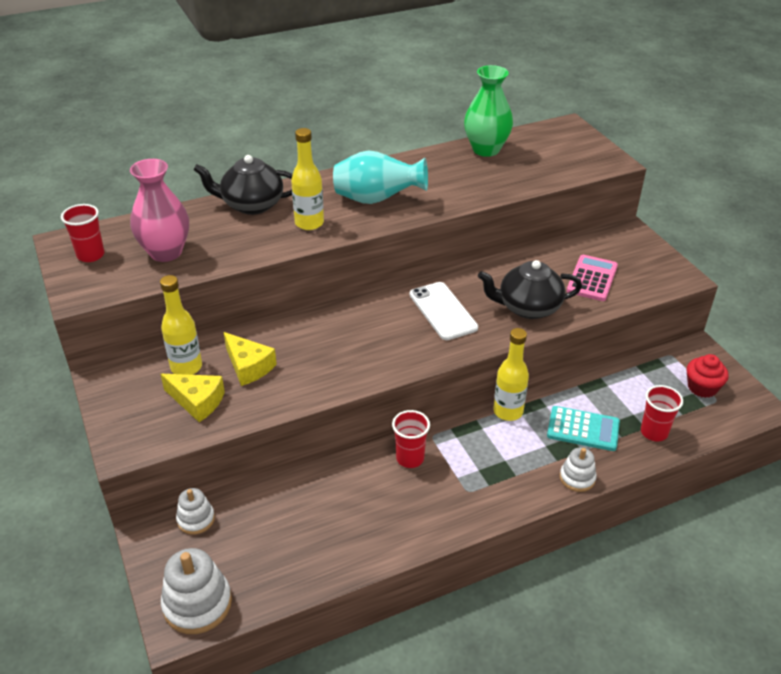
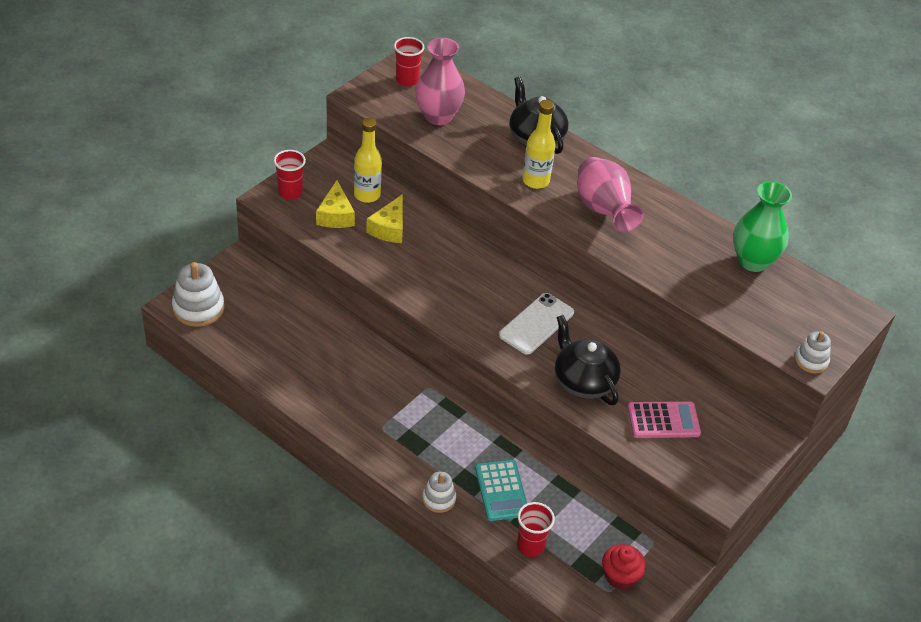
camera: 60 degrees right, 5 degrees up
(196, 519) = (266, 278): white stacking toy -> white stacking toy (811, 361)
(377, 200) = (603, 211): turquoise vase -> pink vase
(410, 458) = (395, 380): red cup -> red cup (290, 192)
(508, 411) = (490, 431): yellow bottle -> none

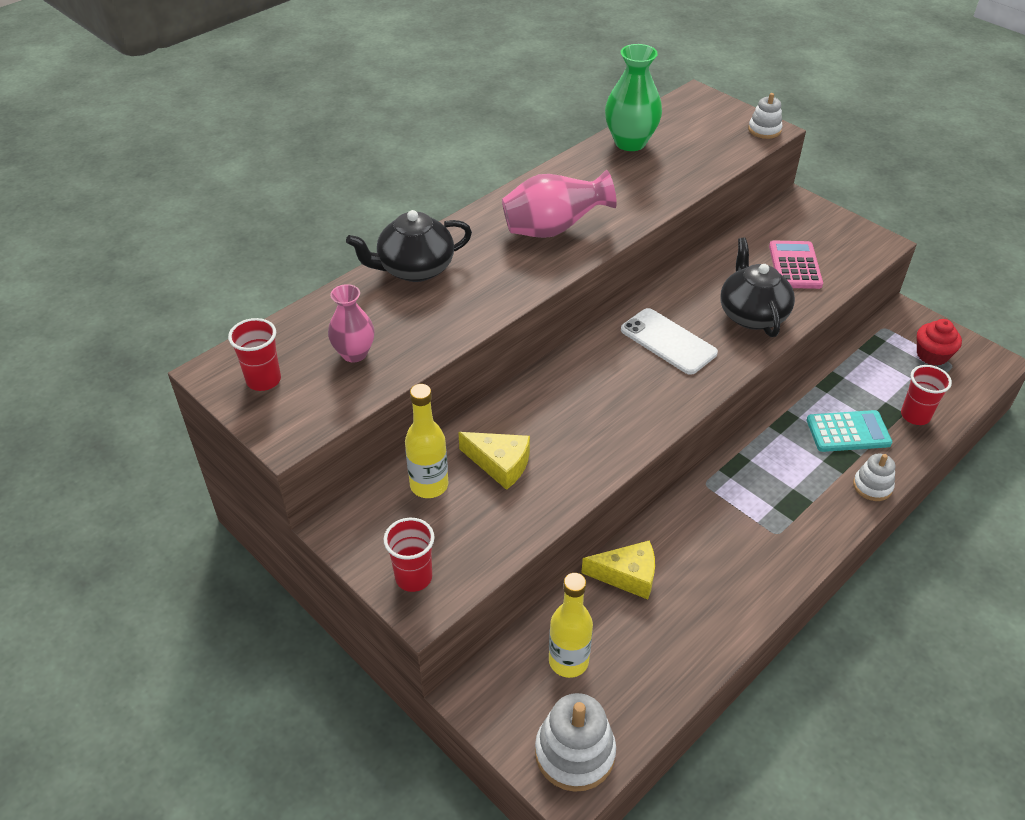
camera: 80 degrees left, 0 degrees up
(335, 215) = (469, 523): yellow cheese -> yellow cheese (627, 576)
(438, 116) = (354, 353): pink vase -> pink vase, size x0.64
(535, 181) = (497, 276): yellow bottle -> yellow bottle (568, 661)
(583, 382) = (752, 315): black teapot -> black teapot turned 105 degrees clockwise

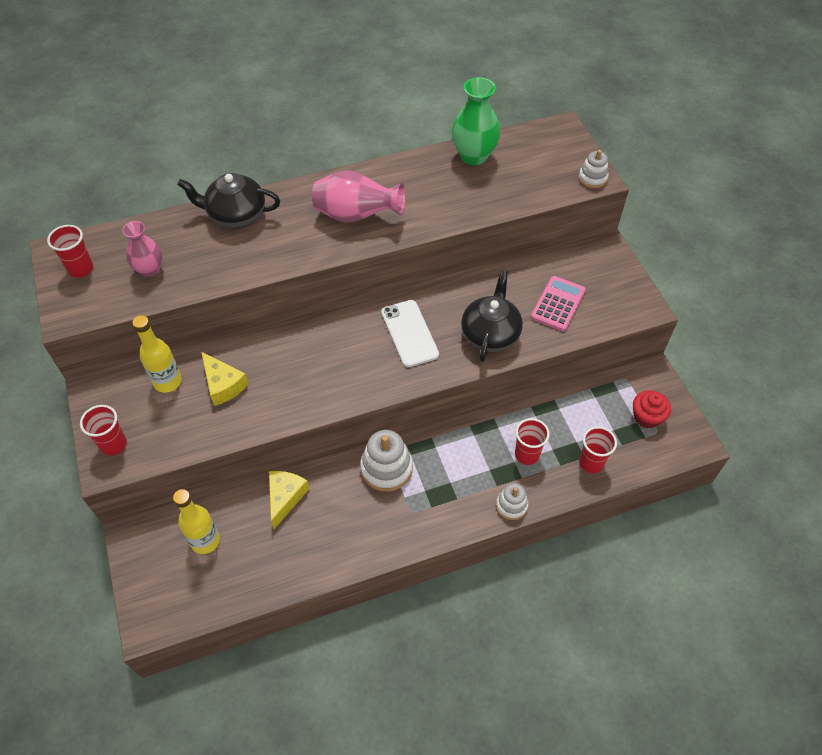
camera: 25 degrees right, 10 degrees up
(574, 753) = (166, 604): white stacking toy -> white stacking toy (386, 468)
(627, 576) = (285, 497): yellow cheese -> yellow cheese turned 105 degrees counterclockwise
(848, 432) = (527, 454): turquoise calculator -> red cup

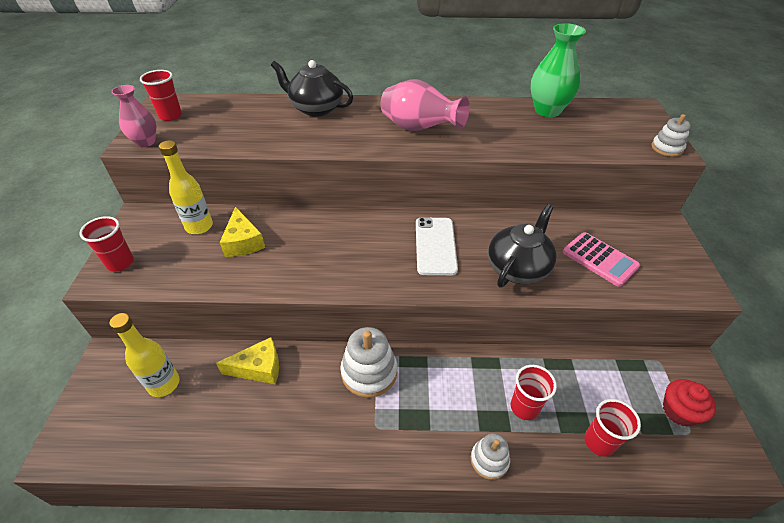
camera: 20 degrees right, 10 degrees down
(150, 269) = (222, 128): pink vase -> pink vase (145, 142)
(285, 497) = (259, 368): yellow cheese -> yellow cheese turned 45 degrees clockwise
(558, 304) = (600, 259): pink calculator -> pink calculator turned 90 degrees clockwise

